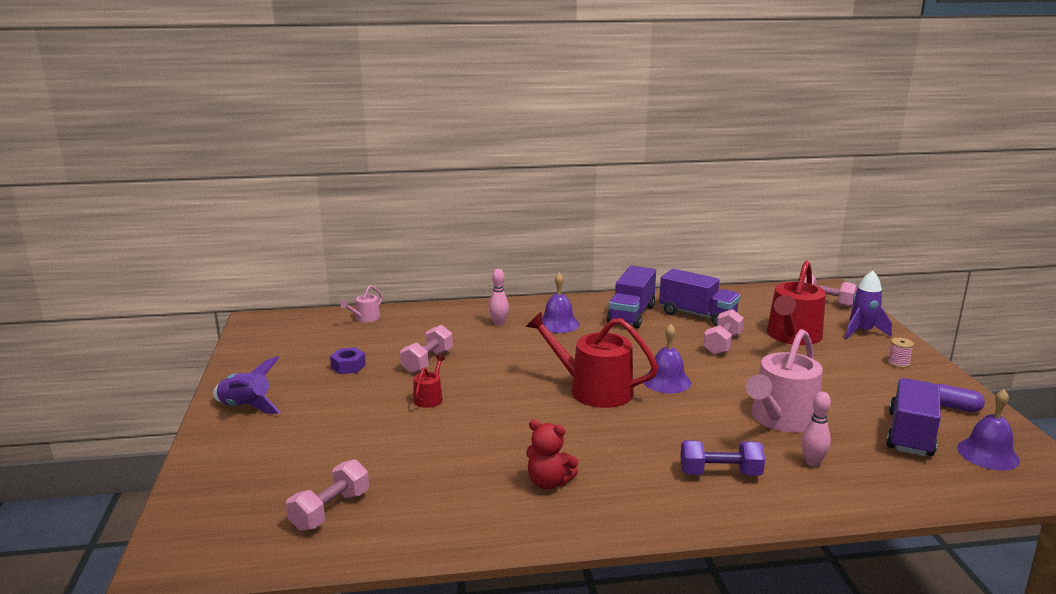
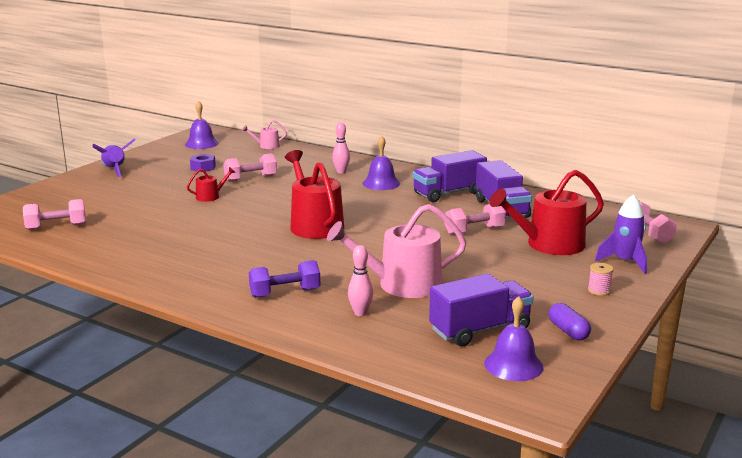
camera: 40 degrees right, 0 degrees up
(549, 482) = (179, 257): red teddy bear -> none
(666, 381) = (374, 237): purple bell -> purple bell (201, 144)
(720, 473) = (285, 293): purple dumbbell -> purple dumbbell turned 60 degrees counterclockwise

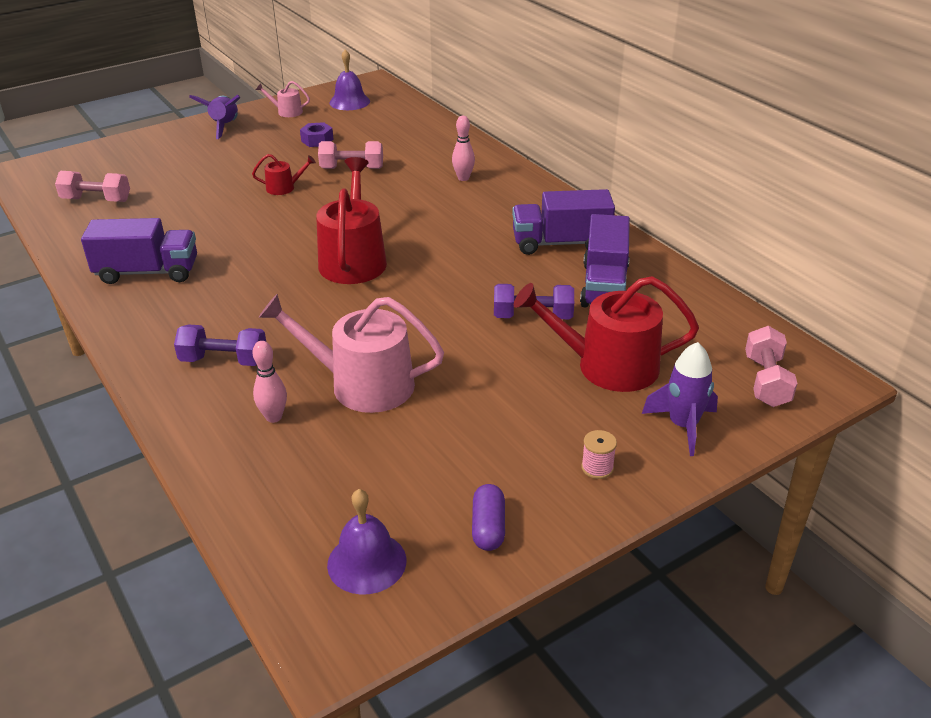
camera: 25 degrees right, 15 degrees up
(266, 146) = (417, 119): pink watering can -> pink watering can (287, 112)
(381, 183) = (493, 207): purple bell -> none
(474, 231) = (533, 316): pink dumbbell -> purple dumbbell
(480, 330) = (382, 489): purple truck -> purple truck (147, 272)

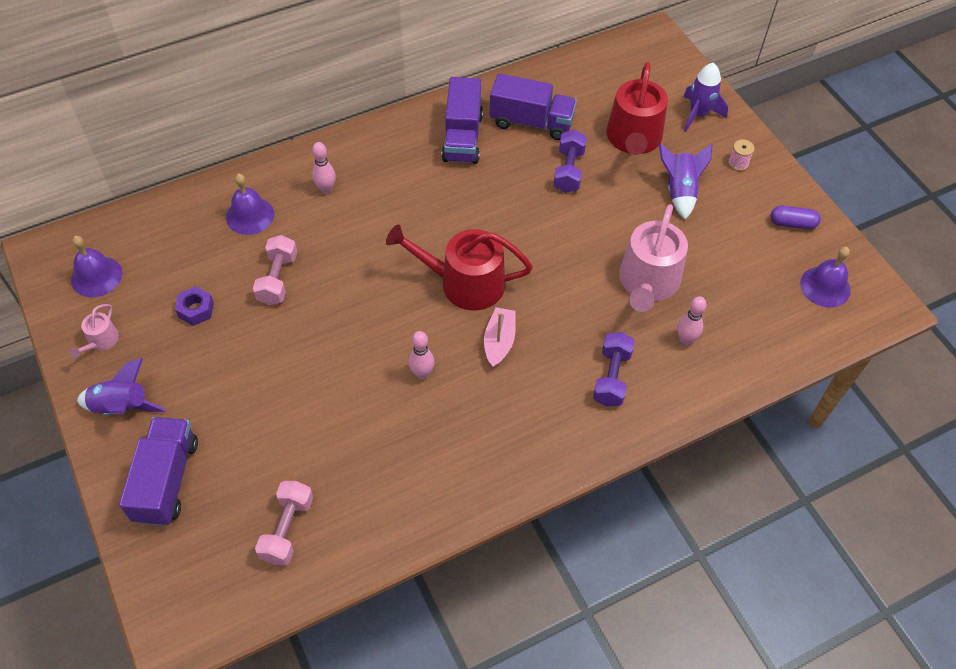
camera: 85 degrees left, 20 degrees up
(147, 272) = (459, 453): purple truck -> purple truck (166, 480)
(242, 245) = (422, 373): none -> pink bowling pin
(277, 285) = (499, 341): none -> pink boat
(284, 188) = (306, 340): red watering can -> none
(423, 149) = (250, 215): none -> purple bell
(524, 409) = (679, 191): none -> purple rocket
(766, 381) = (654, 65): pink dumbbell -> none

